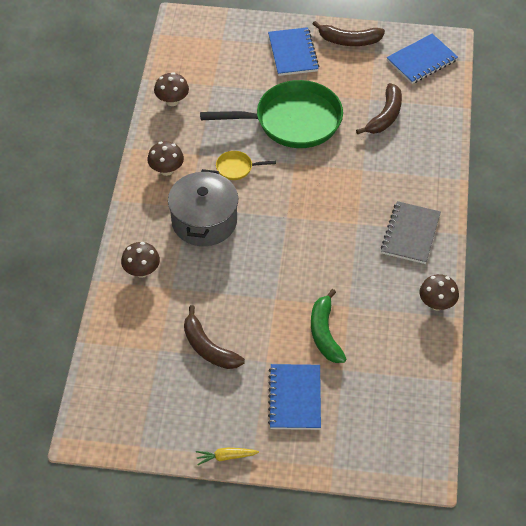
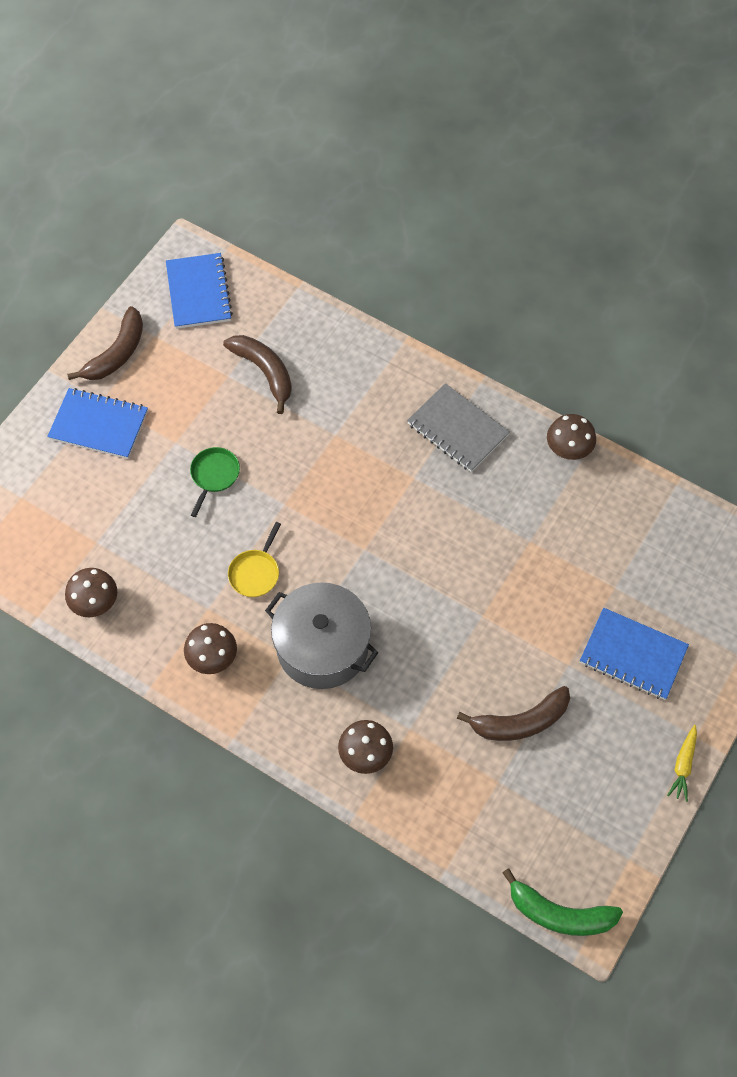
camera: 65 degrees left, 10 degrees up
(293, 121) = (214, 475): green pan -> green pan, size x0.41
(324, 333) = (556, 583): green banana -> green banana (559, 914)

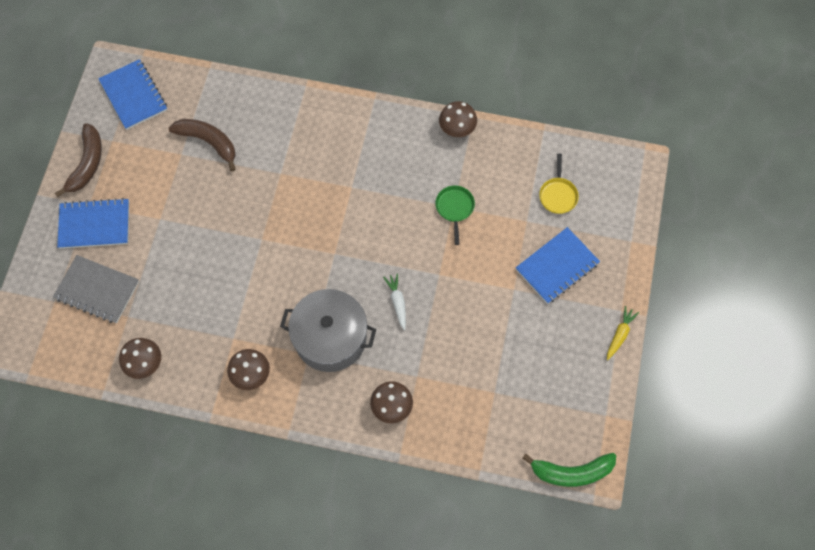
camera: 20 degrees left, 5 degrees up
(214, 475) = (199, 235): green pan -> green pan (455, 208)
(255, 572) = (259, 299): yellow pan -> yellow pan (558, 195)
(419, 632) = (397, 302): none -> white carrot
(457, 429) = (370, 140): grey notebook -> grey notebook (97, 290)
(520, 722) = (495, 343): brown banana -> none
(633, 655) = (557, 266): blue notebook -> blue notebook turned 45 degrees counterclockwise
(683, 765) = (620, 334): yellow carrot -> yellow carrot turned 150 degrees counterclockwise

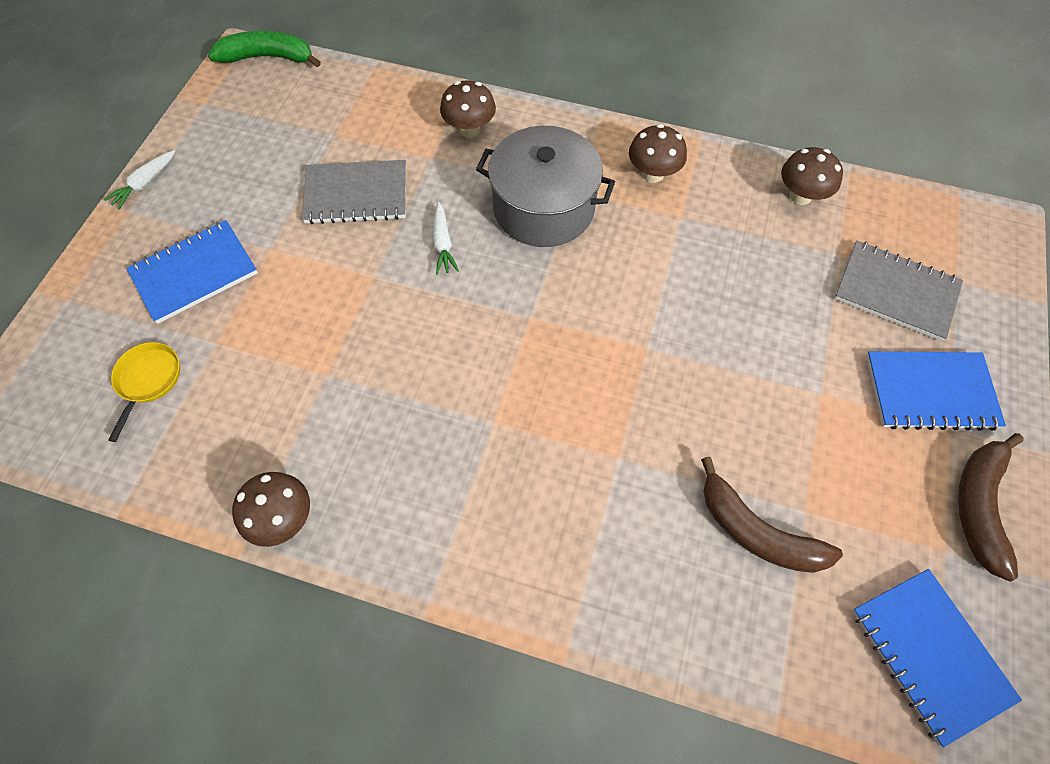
camera: 175 degrees left, 5 degrees down
(455, 208) = (325, 371): green pan -> none
(465, 338) = (356, 194): none -> grey notebook
(620, 334) = (145, 184): yellow carrot -> white carrot

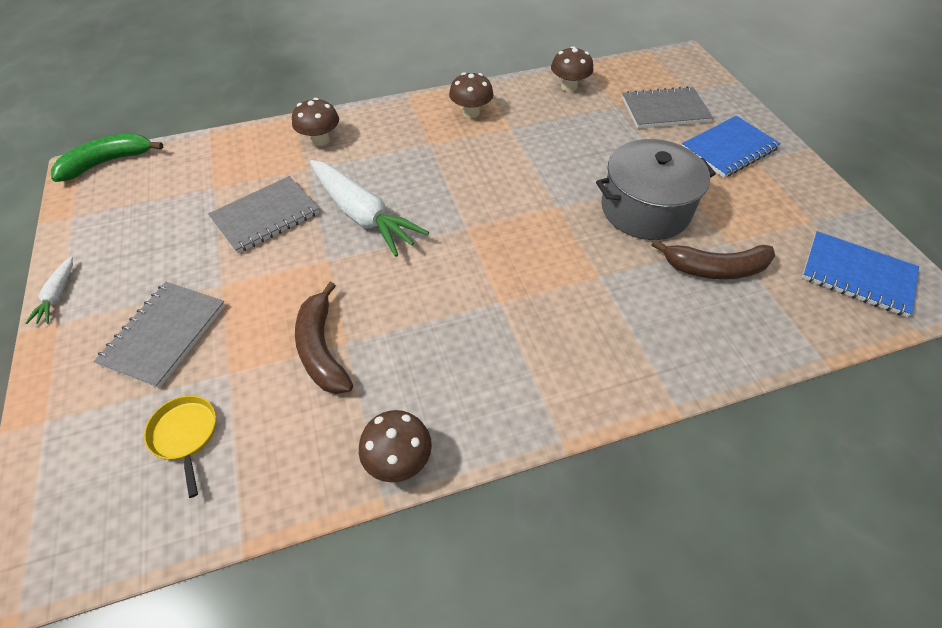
camera: 35 degrees left, 10 degrees down
(195, 273) = (165, 335): blue notebook -> grey notebook
(443, 244) = (363, 215): white carrot -> white carrot, size x2.18
(544, 207) = (416, 162): grey pot -> grey pot (645, 209)
(978, 505) = (805, 190): brown banana -> brown banana (322, 349)

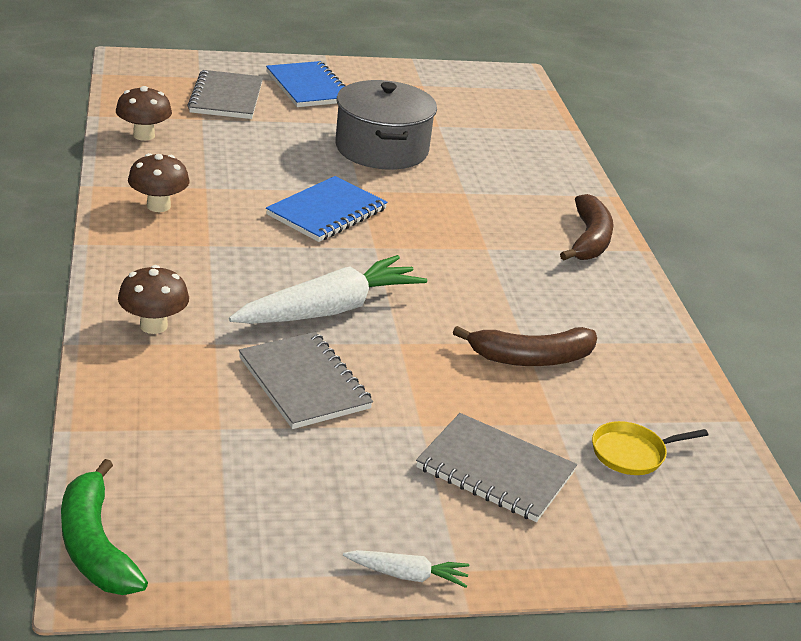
camera: 85 degrees left, 20 degrees down
(398, 459) = (658, 329): brown mushroom -> none
(715, 269) = (469, 140): brown banana -> brown banana (589, 240)
(857, 275) = (490, 90): blue notebook -> blue notebook (327, 212)

